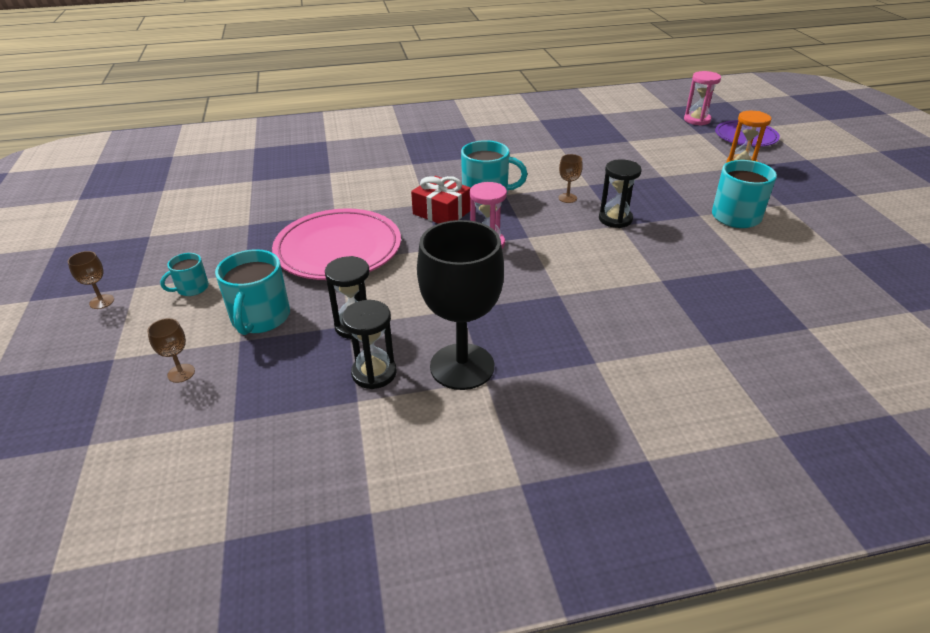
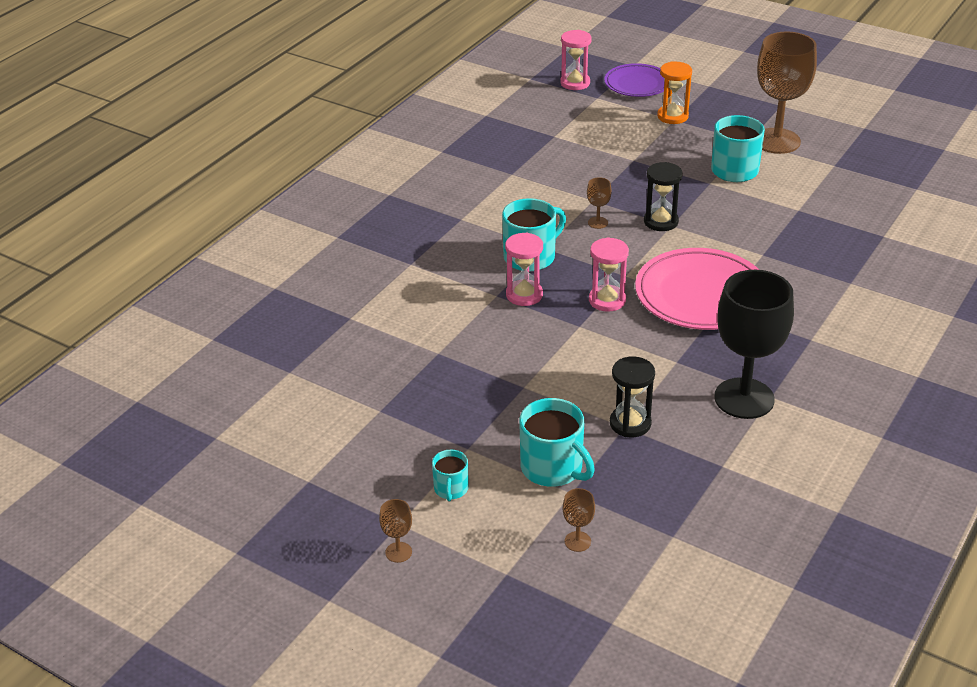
camera: 45 degrees left, 0 degrees up
(338, 249) = (504, 379): pink plate -> pink plate (701, 295)
(374, 373) = (701, 443): black hourglass -> none
(442, 212) = (524, 295): red gift -> pink hourglass
(811, 215) = (776, 141): none -> brown goblet

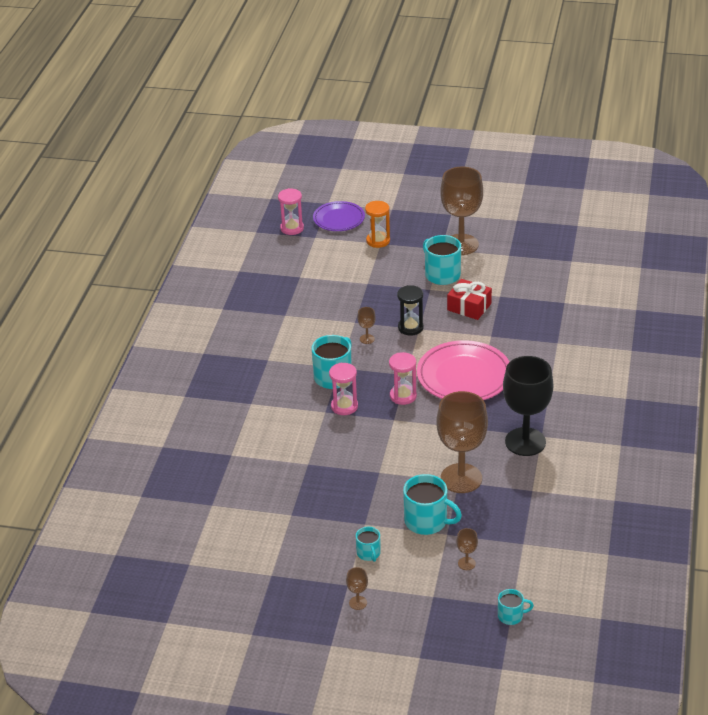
camera: 20 degrees left, 0 degrees up
(603, 636) = (511, 616): none -> turquoise mug
(630, 423) = (461, 478): black hourglass -> brown goblet
(750, 214) = (469, 307): none -> red gift

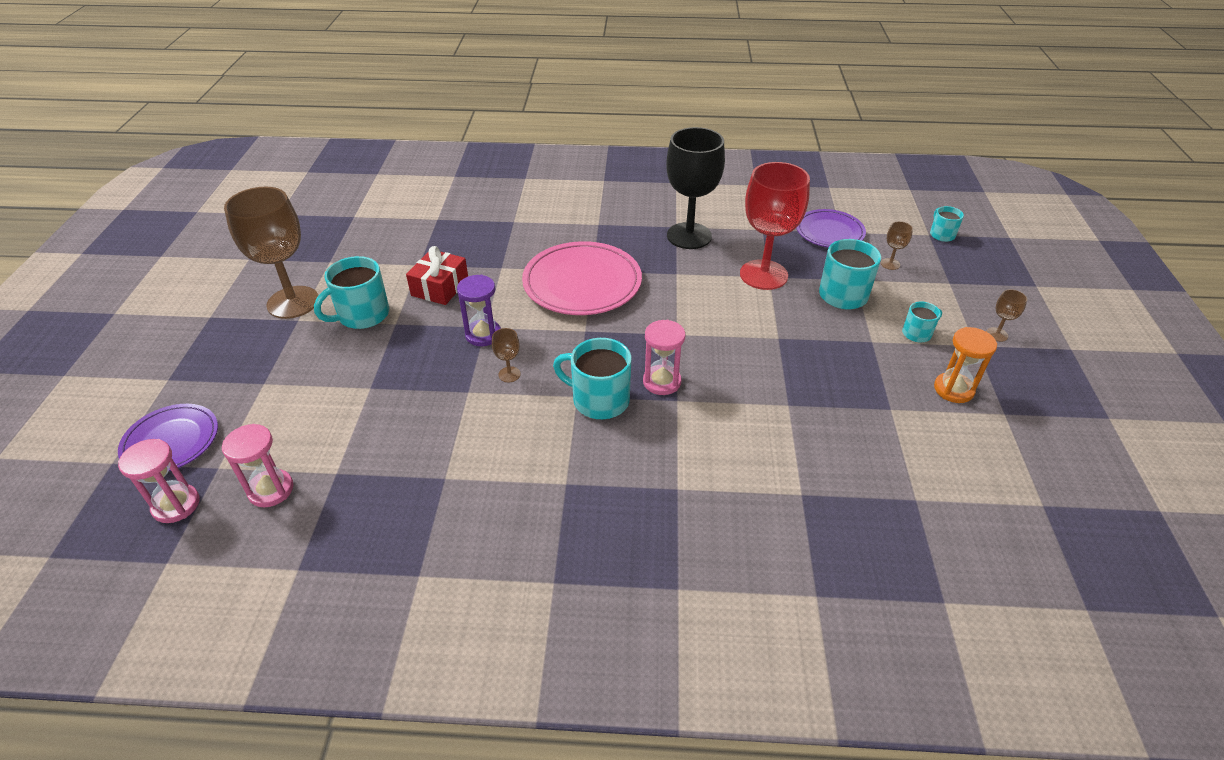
camera: 100 degrees left, 5 degrees up
(378, 241) = (256, 386): orange hourglass -> orange hourglass (953, 389)
(403, 396) = (629, 330): pink hourglass -> pink hourglass (271, 490)
(410, 327) = (483, 335): black hourglass -> purple hourglass
(461, 478) = (763, 275): brown goblet -> red goblet
(523, 535) = (829, 232): none -> purple plate

